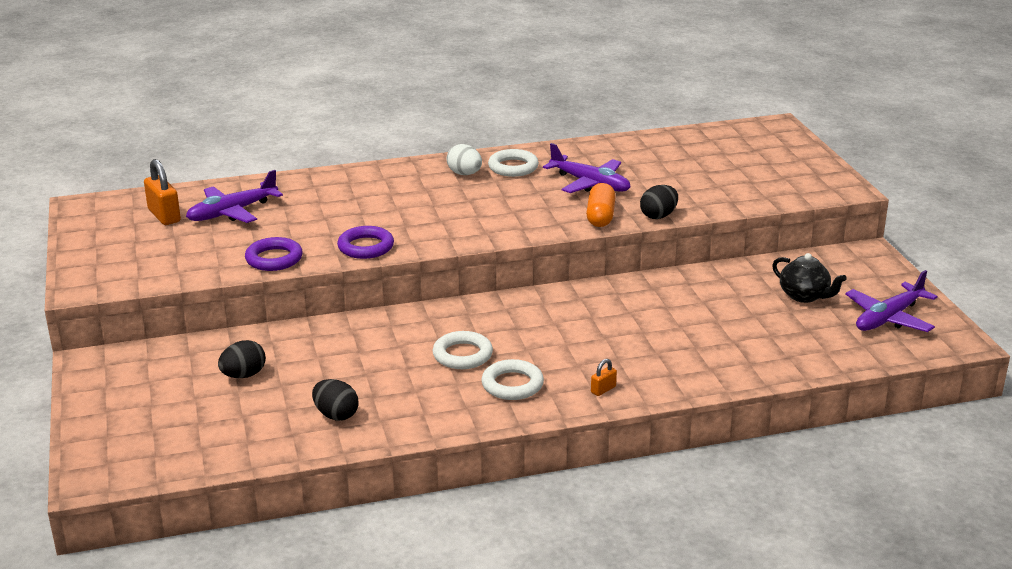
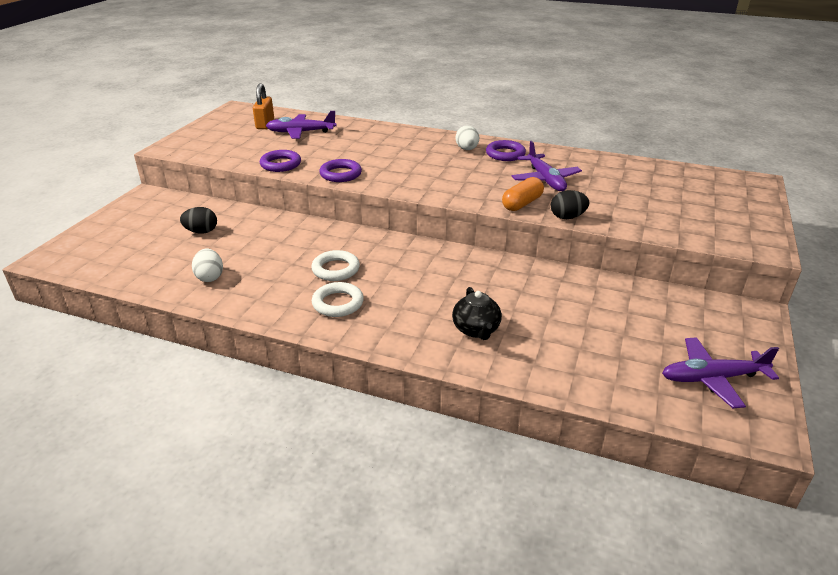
camera: 35 degrees right, 5 degrees up
(336, 415) = (210, 277): black egg -> white egg
(513, 167) = (505, 154): white ring -> purple ring
(603, 389) = (393, 334): orange padlock -> none
(804, 296) = (650, 327): black teapot -> black teapot (476, 330)

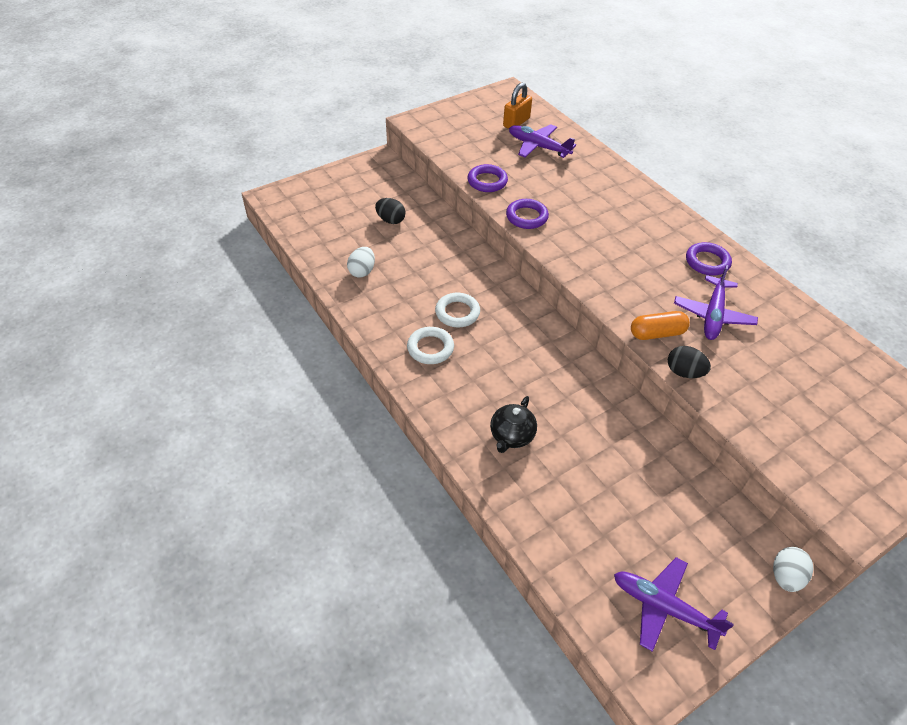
camera: 35 degrees right, 15 degrees up
(467, 149) = (674, 238): white egg -> white egg (785, 576)

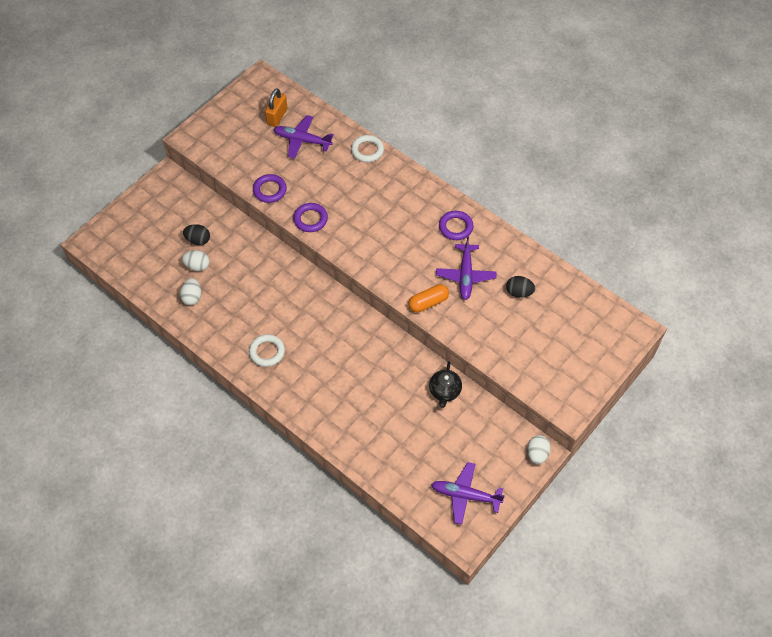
camera: 15 degrees left, 10 degrees up
(380, 243) = (197, 266): none -> white egg
(457, 313) = (278, 315): white ring -> white ring (367, 150)
(511, 436) = (344, 406): black teapot -> black teapot (444, 391)
(684, 372) = (451, 330): black egg -> black egg (519, 292)

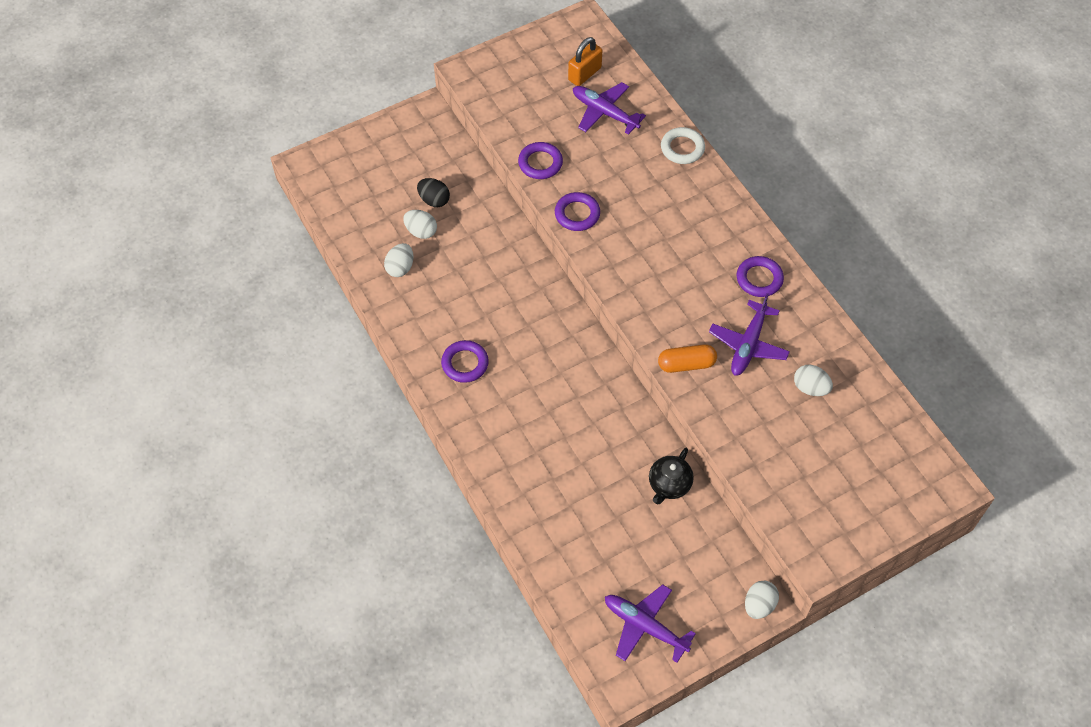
camera: 20 degrees right, 0 degrees up
(267, 352) = (465, 363): white ring -> purple ring
(519, 292) = (810, 388): black egg -> white egg

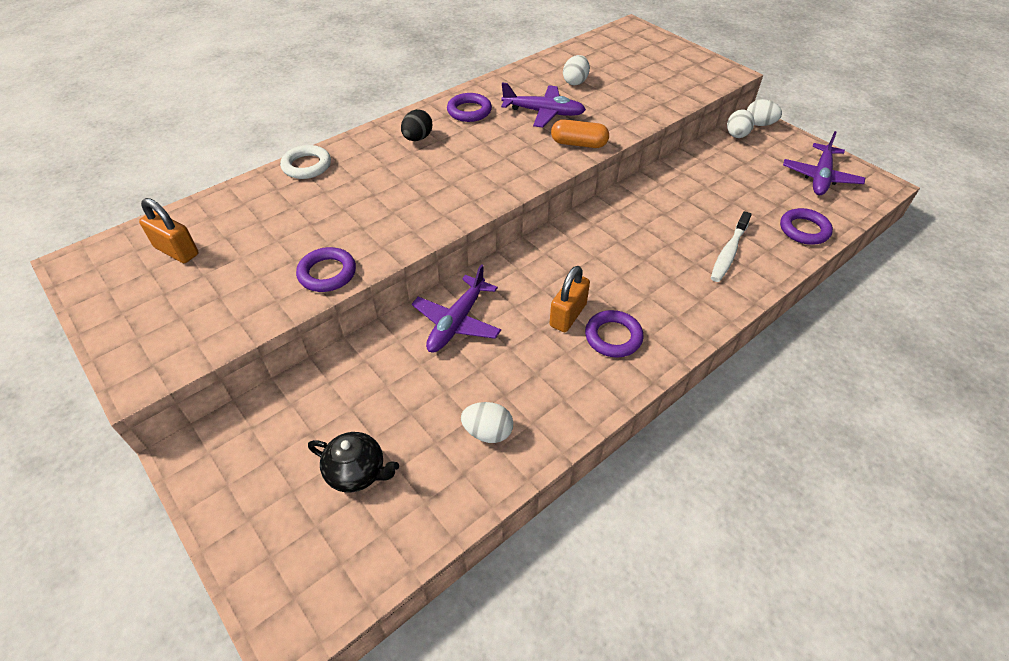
camera: 100 degrees left, 10 degrees down
(421, 231) = (422, 419): white egg -> white egg (736, 135)
(434, 200) = (365, 413): black egg -> black egg (417, 138)
(495, 337) = (568, 315): none -> orange padlock
(543, 485) = (728, 253): none -> white toothbrush
(577, 214) = (406, 233): purple ring -> purple ring (804, 230)
(605, 113) = (247, 227): purple plane -> purple plane (457, 322)
(669, 485) = (682, 175): black teapot -> black teapot (357, 472)
(686, 364) = (579, 144): orange capsule -> orange capsule turned 60 degrees counterclockwise

